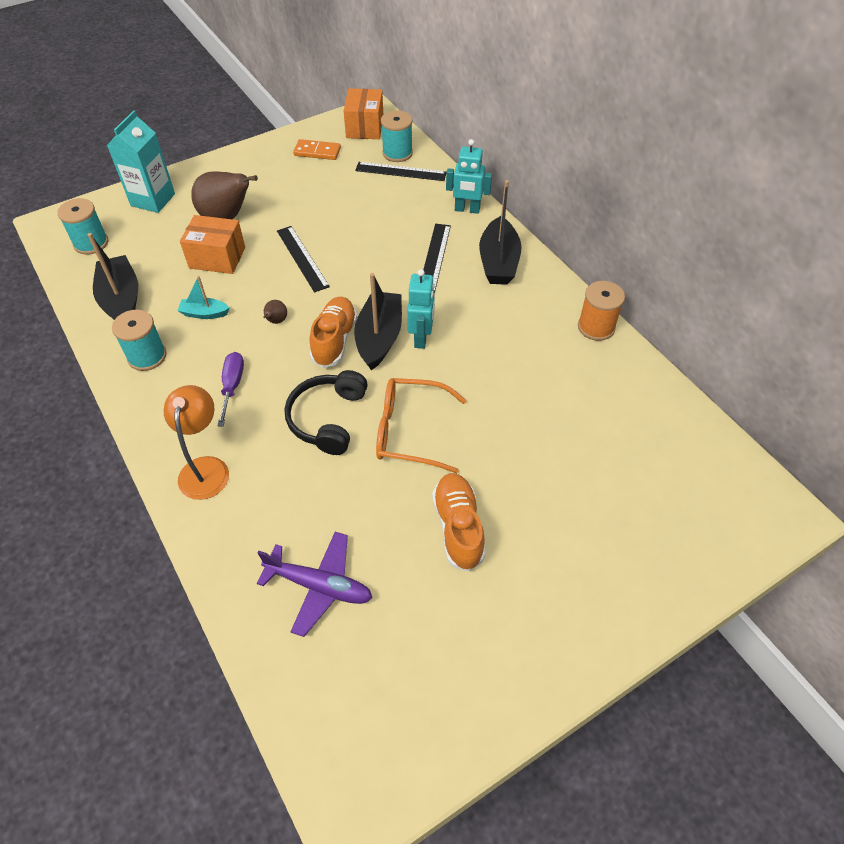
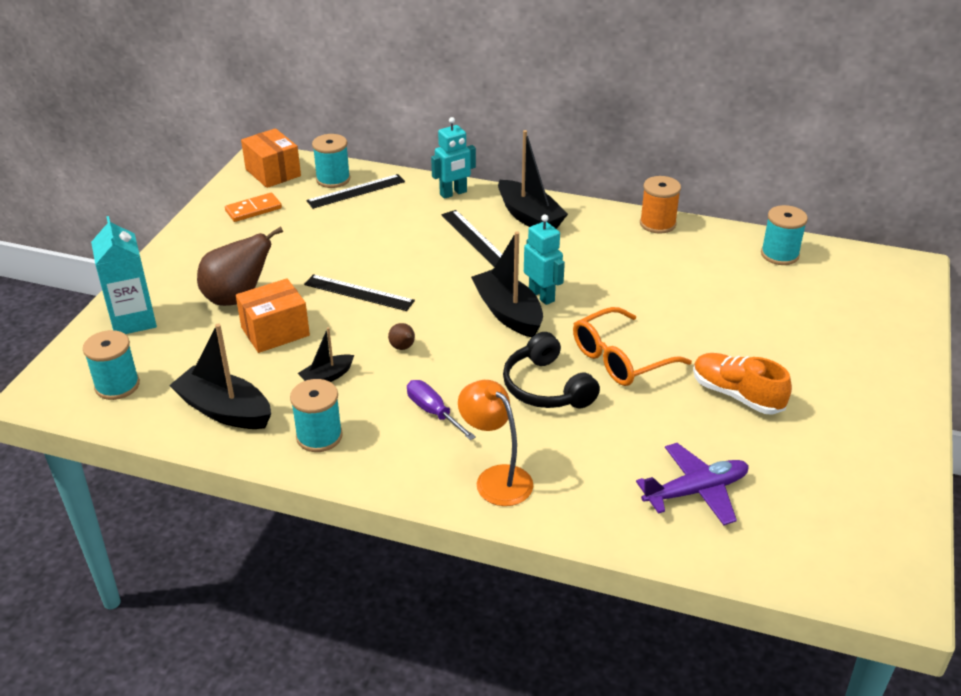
camera: 40 degrees left, 15 degrees down
(204, 313) = (327, 377): turquoise boat -> black boat
(334, 340) = (474, 334): orange shoe -> none
(669, 421) = (779, 255): none -> turquoise spool

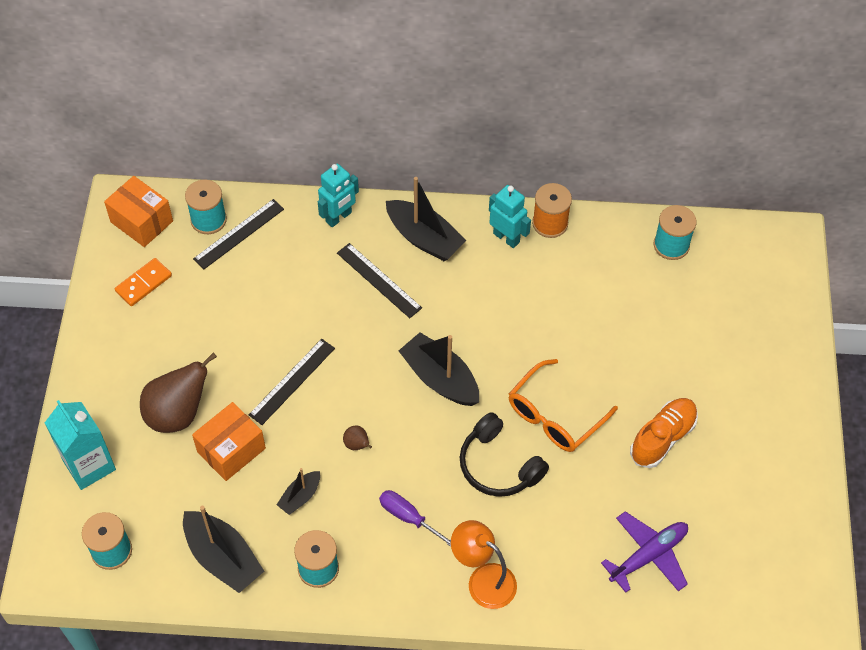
camera: 15 degrees left, 20 degrees up
(224, 410) = (223, 558): black boat -> black boat turned 150 degrees counterclockwise
(359, 292) = (292, 381): black ruler -> black ruler turned 60 degrees counterclockwise
(542, 296) = (465, 348): turquoise robot -> turquoise robot (506, 237)
(736, 395) = (662, 438): orange shoe -> orange shoe turned 105 degrees clockwise

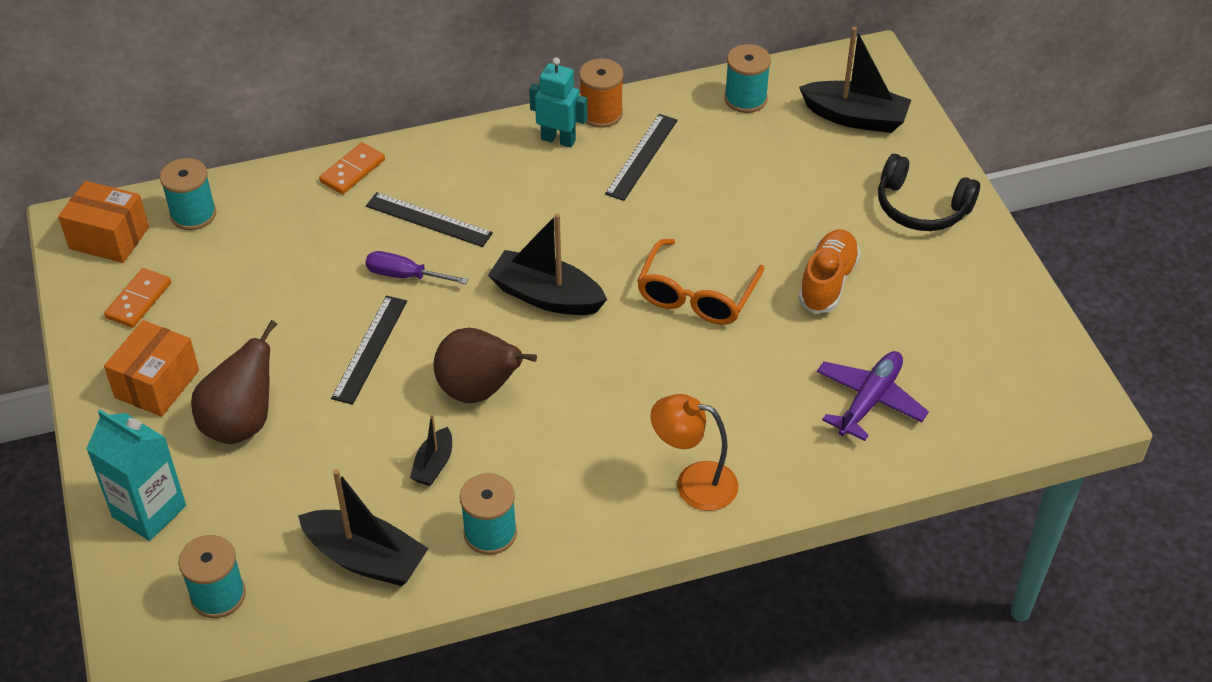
camera: 20 degrees left, 10 degrees down
(231, 450) = (326, 441): orange box -> orange box (157, 384)
(239, 234) = (237, 218): black ruler -> black ruler (641, 156)
(339, 217) = (352, 171): turquoise robot -> orange domino
(357, 445) = (479, 391): brown pear -> brown pear, size x2.35
(408, 517) = (575, 446): purple screwdriver -> purple screwdriver (405, 276)
(424, 238) = (463, 165): black boat -> black boat (855, 117)
(498, 465) = (656, 363): black headphones -> black headphones (921, 207)

